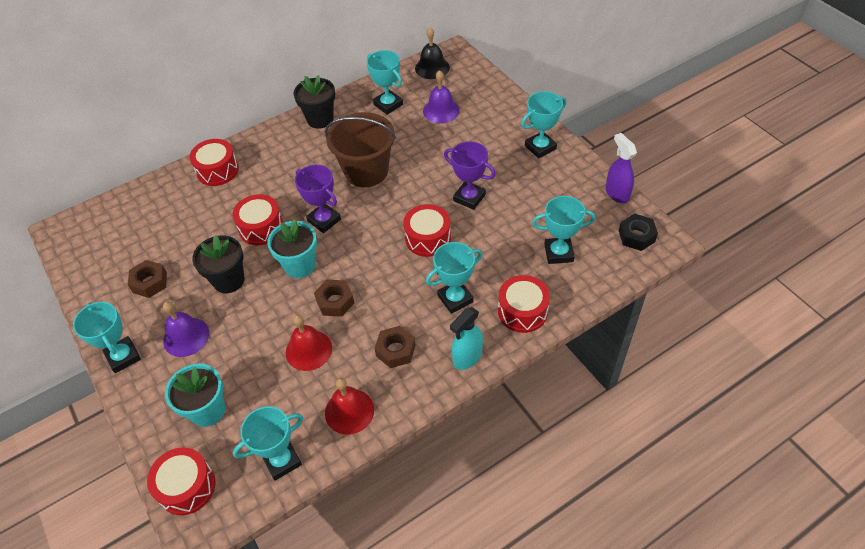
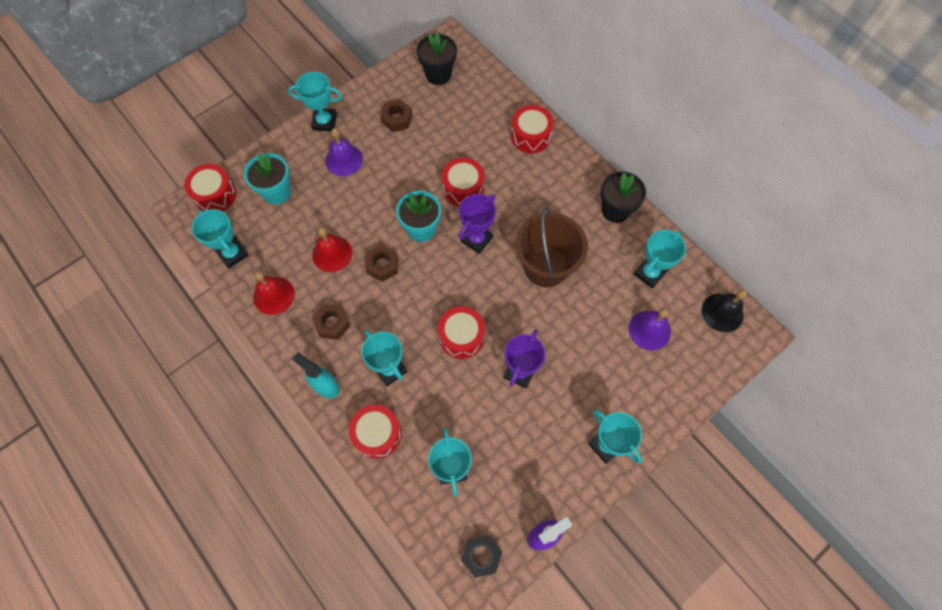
camera: 80 degrees right, 15 degrees up
(123, 357) = (324, 122): turquoise trophy -> turquoise trophy turned 45 degrees clockwise
(229, 280) = (402, 176): black flower pot -> black flower pot (438, 74)

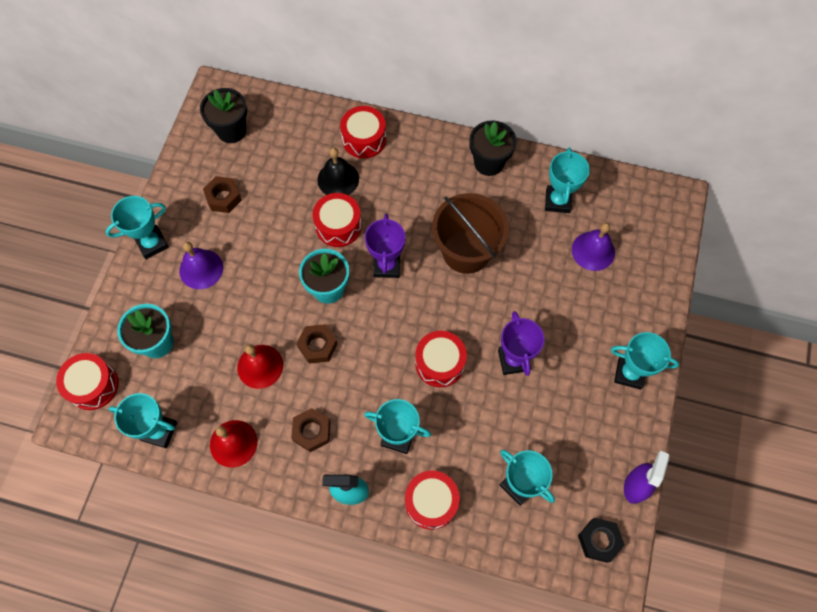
camera: 35 degrees left, 0 degrees up
(722, 312) = (639, 197): black bell -> black bell (338, 179)

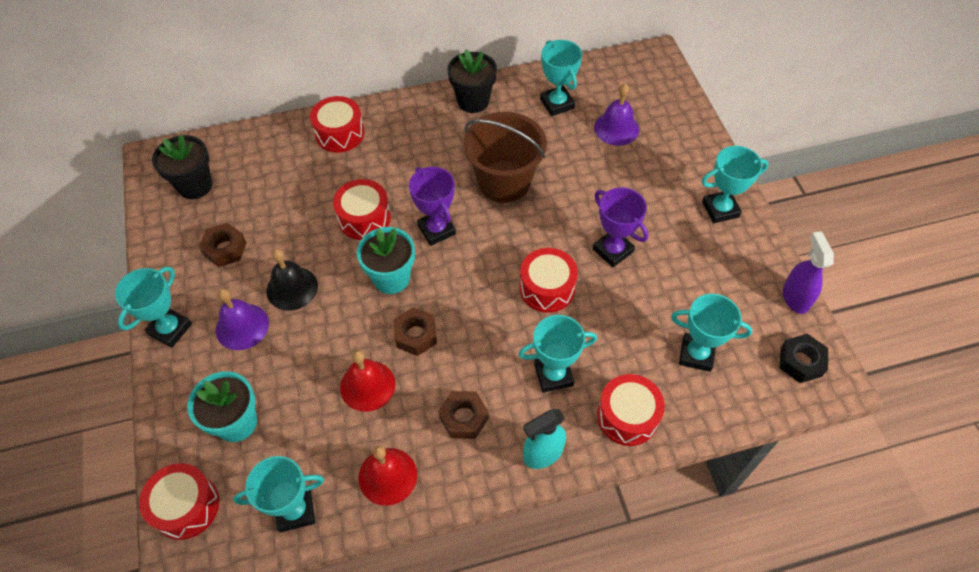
camera: 30 degrees left, 10 degrees down
(338, 179) = (336, 178): black bell -> black bell (292, 288)

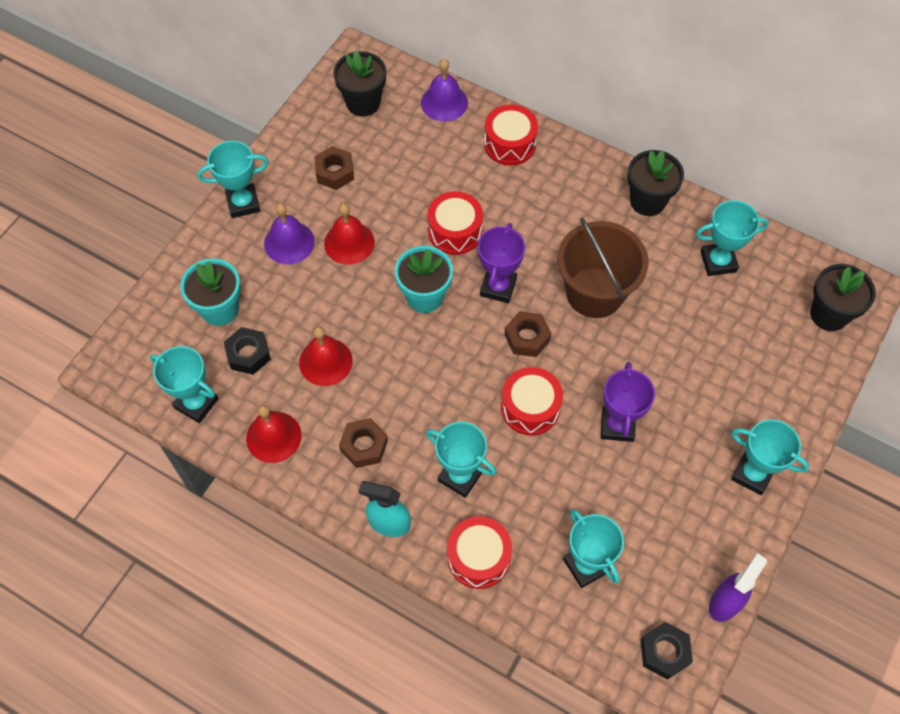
camera: 45 degrees right, 5 degrees up
(186, 506) = (139, 337): red drum -> none
(292, 288) = (349, 242): black bell -> red bell
(299, 435) = (248, 354): none -> black nut
(416, 335) = (396, 355): brown nut -> brown nut (527, 338)
(557, 104) = (718, 261): turquoise trophy -> turquoise trophy turned 60 degrees clockwise
(616, 128) = (745, 326): purple bell -> purple bell (444, 102)
(652, 84) = (829, 314): none -> black flower pot

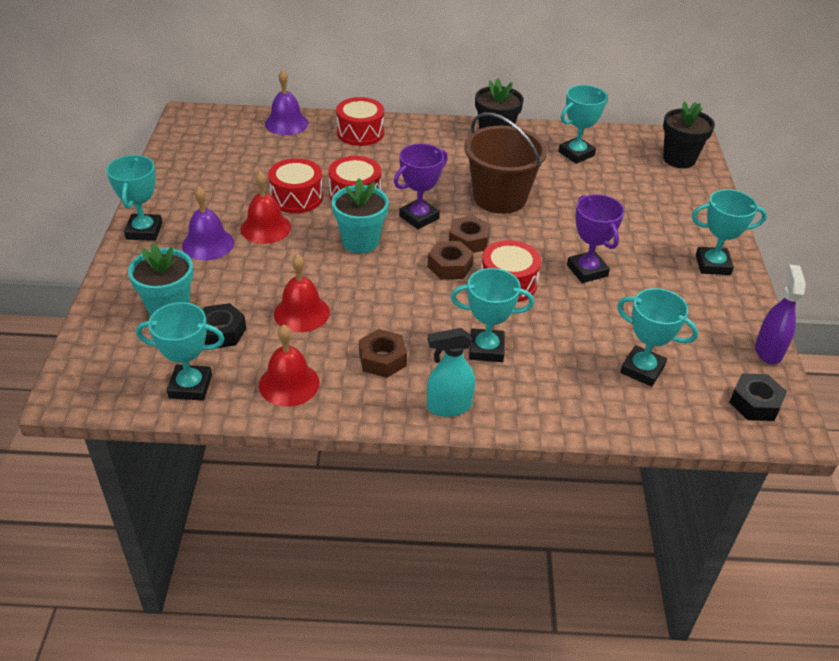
camera: 30 degrees left, 20 degrees down
(243, 203) = (144, 231): turquoise trophy -> turquoise trophy turned 45 degrees counterclockwise
(335, 172) = (219, 188): brown nut -> brown nut (450, 266)
(363, 103) = (215, 140): black flower pot -> none
(478, 557) = (548, 400): red drum -> red drum (296, 197)
(498, 287) = (419, 217): purple trophy -> purple trophy turned 60 degrees clockwise

